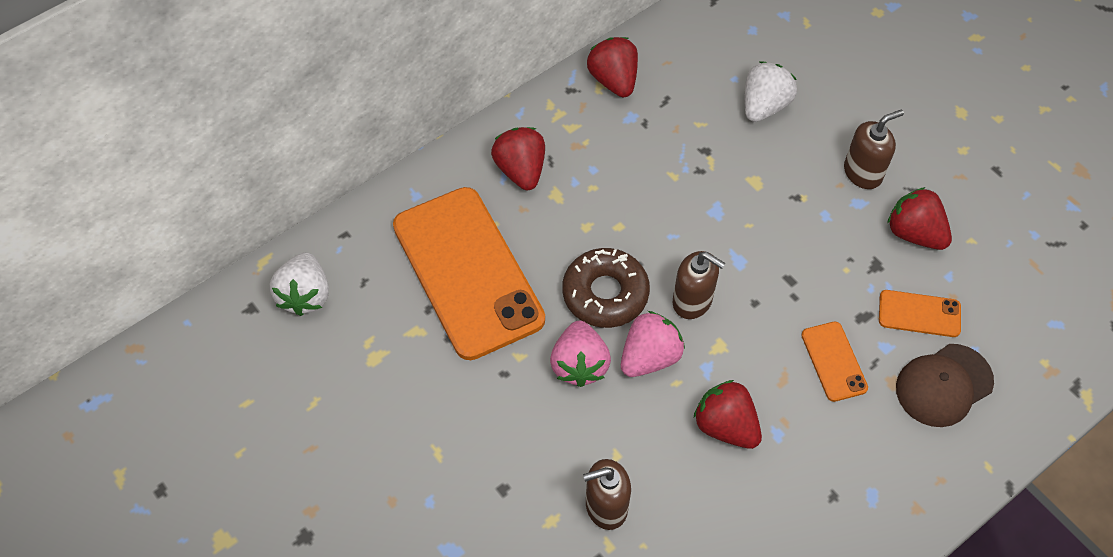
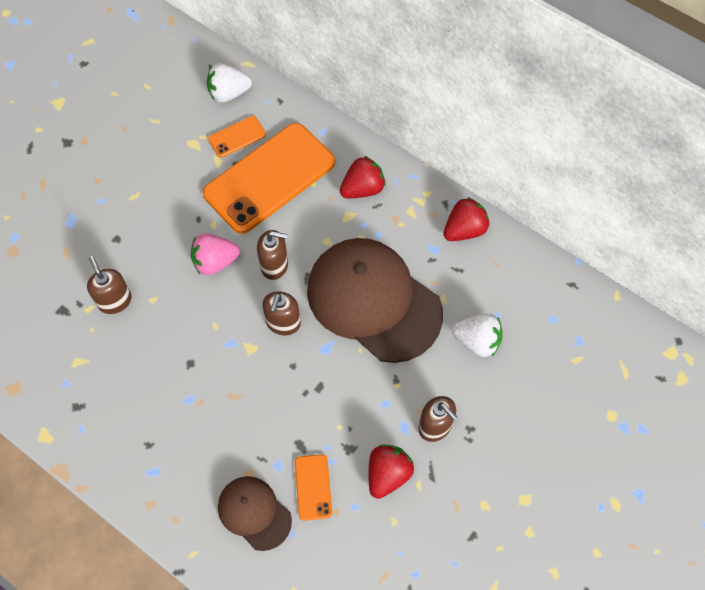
camera: 75 degrees right, 5 degrees up
(605, 293) = (274, 265): brown donut -> brown soap dispenser
(649, 357) = (231, 304): pink strawberry -> none
(685, 195) = (373, 301): none -> brown cap
(725, 426) = (188, 364): red strawberry -> none
(834, 361) = (256, 429): orange phone -> orange phone (237, 137)

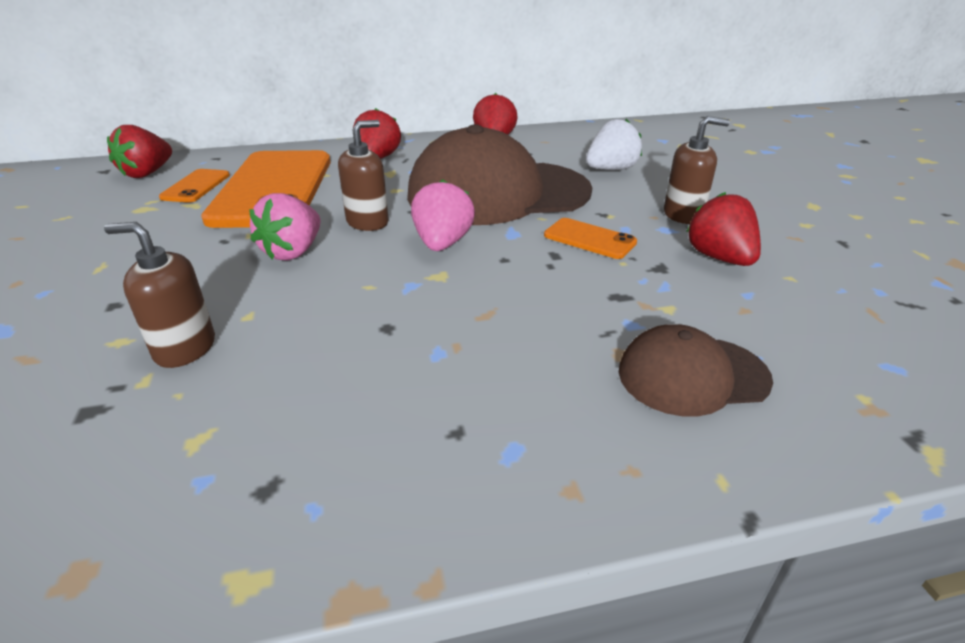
camera: 50 degrees left, 30 degrees down
(228, 93) = (147, 173): white strawberry -> red strawberry
(283, 323) = (442, 243): brown soap dispenser -> pink strawberry
(313, 487) = (692, 310): orange phone -> orange phone (589, 239)

